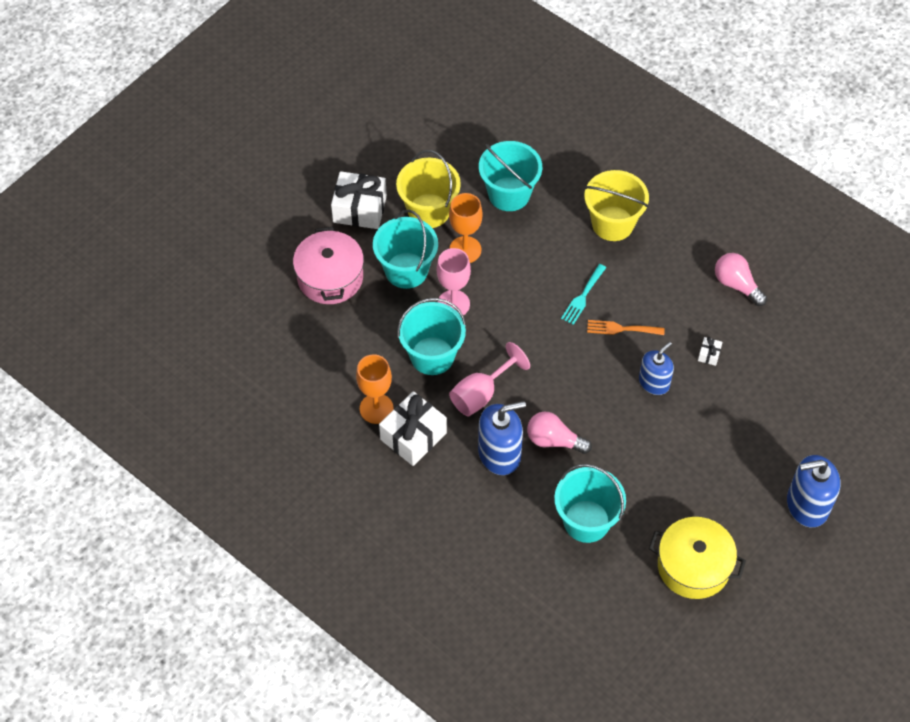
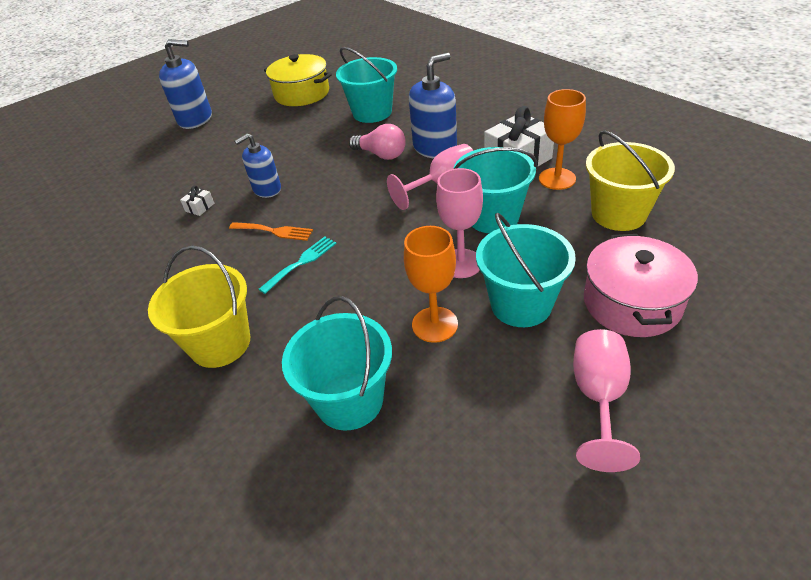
camera: 165 degrees left, 15 degrees down
(359, 209) = (598, 398): white gift -> pink goblet
(429, 211) = (482, 385): yellow bucket -> yellow bucket (618, 214)
(499, 454) = (435, 148): blue soap dispenser -> blue soap dispenser turned 150 degrees clockwise
(736, 284) = (123, 264): pink light bulb -> none

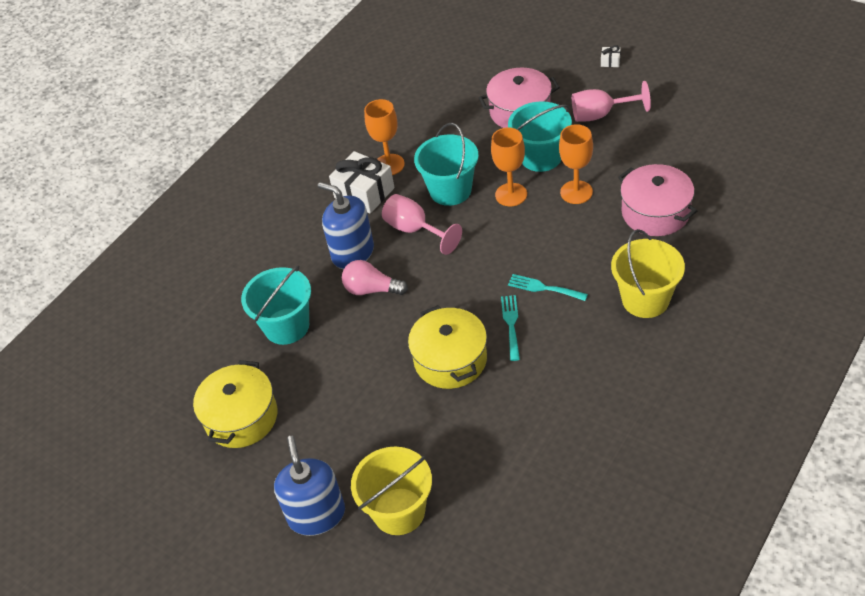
camera: 105 degrees left, 5 degrees up
(200, 207) = (494, 404): white gift -> white gift (610, 62)
(267, 189) = (450, 360): blue soap dispenser -> yellow pot
(274, 231) = (511, 324): orange fork -> turquoise fork
(349, 400) = (655, 212): turquoise bucket -> pink pot
(381, 155) = (371, 289): pink light bulb -> pink light bulb turned 90 degrees counterclockwise
(461, 263) = (511, 195): pink goblet -> orange goblet
(618, 214) = (428, 127): yellow bucket -> yellow bucket (399, 511)

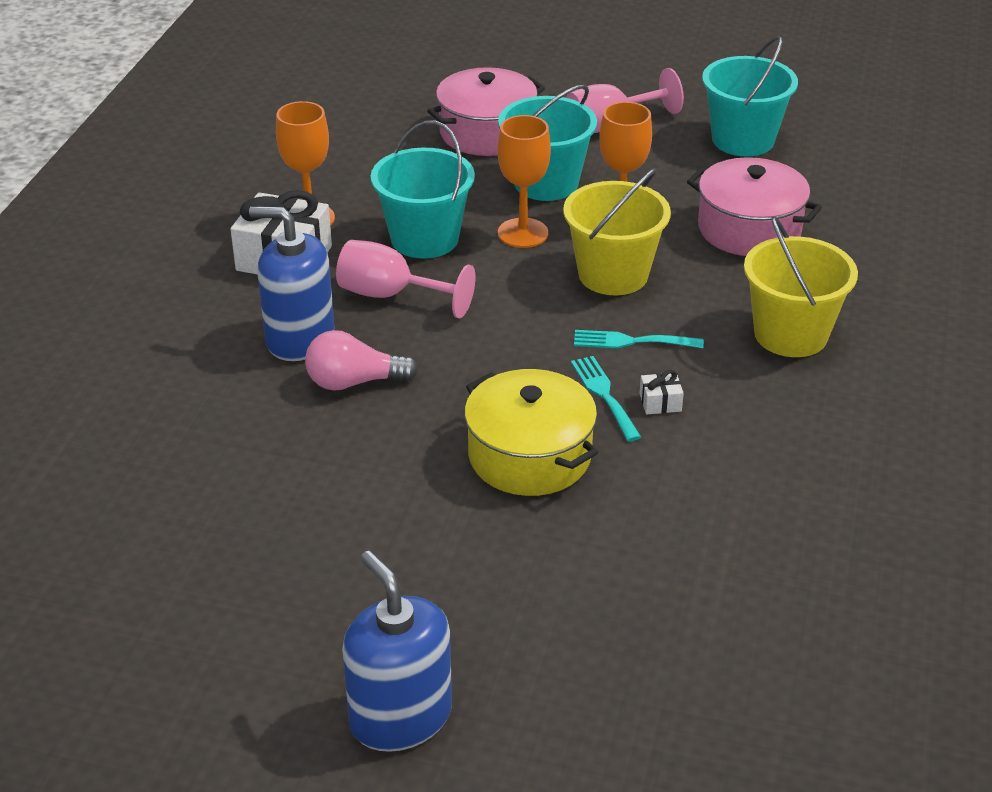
camera: 25 degrees left, 10 degrees down
(241, 417) = (199, 597): yellow pot -> none
(286, 326) = (227, 453): turquoise bucket -> turquoise bucket (743, 140)
(399, 511) = (543, 682): yellow bucket -> yellow bucket (613, 274)
(610, 62) = (592, 64): white gift -> white gift (660, 402)

